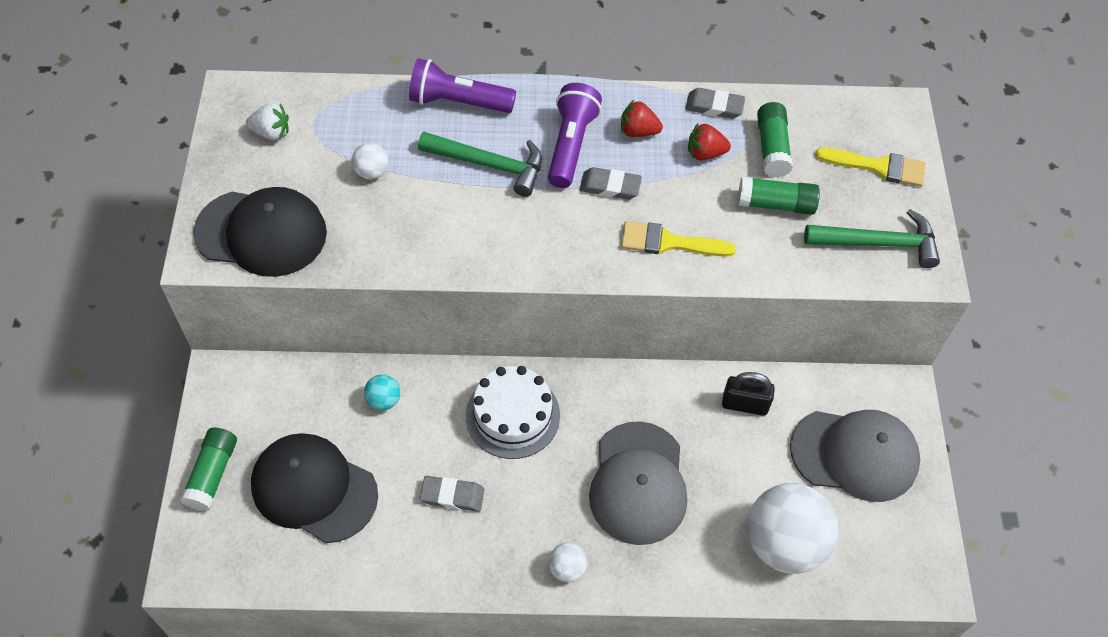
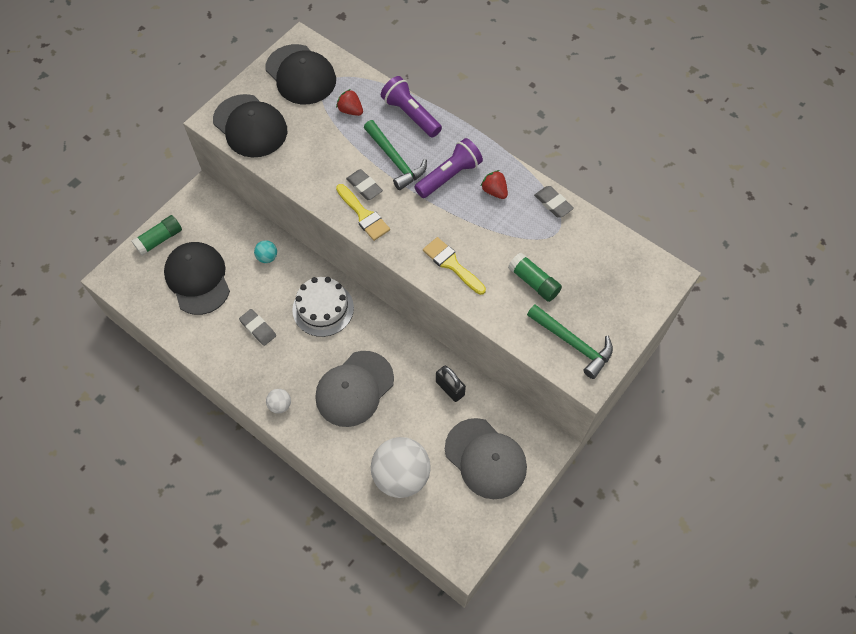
camera: 40 degrees right, 5 degrees up
(271, 132) = (301, 75): white strawberry -> black cap
(372, 172) = (331, 127): white ball -> none
(610, 187) = (449, 213): grey eraser -> grey eraser (364, 186)
(705, 153) = (521, 227): red strawberry -> red strawberry (350, 110)
(772, 148) = (563, 248): green glue stick -> none
(878, 167) = (618, 300): yellow brush -> yellow brush (364, 215)

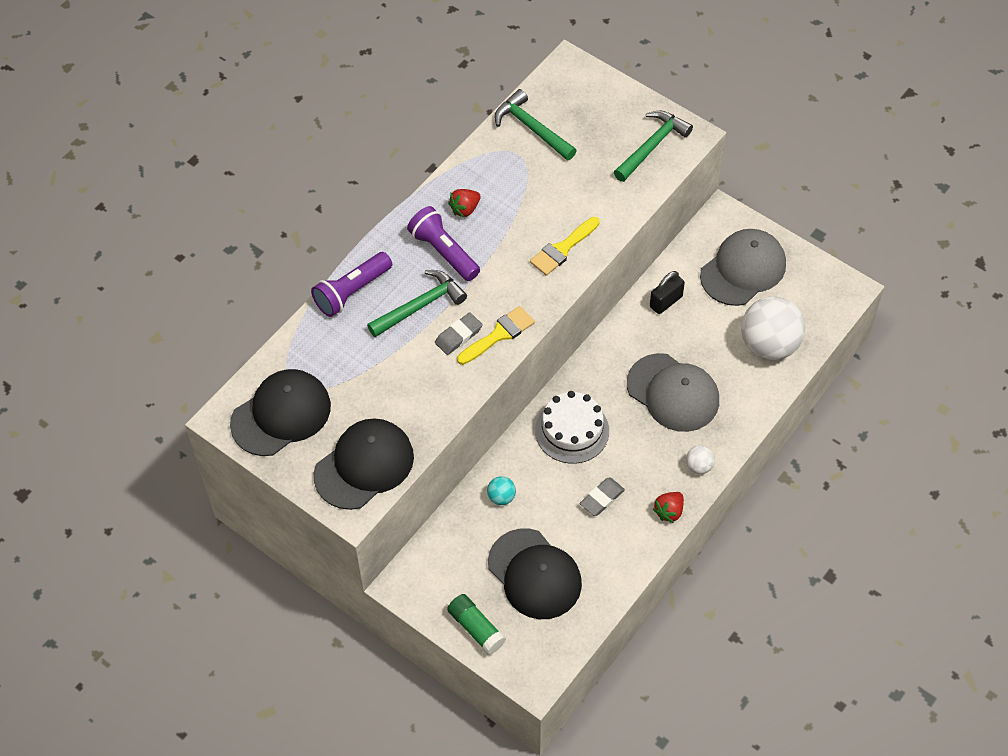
camera: 90 degrees left, 5 degrees down
(197, 279) = (534, 574): black cap -> black cap turned 105 degrees counterclockwise
(350, 110) = (343, 355): red strawberry -> red strawberry (669, 511)
(534, 282) = (582, 176): green glue stick -> none
(553, 203) = (481, 156): grey eraser -> none
(588, 243) = (531, 128): none -> green hammer

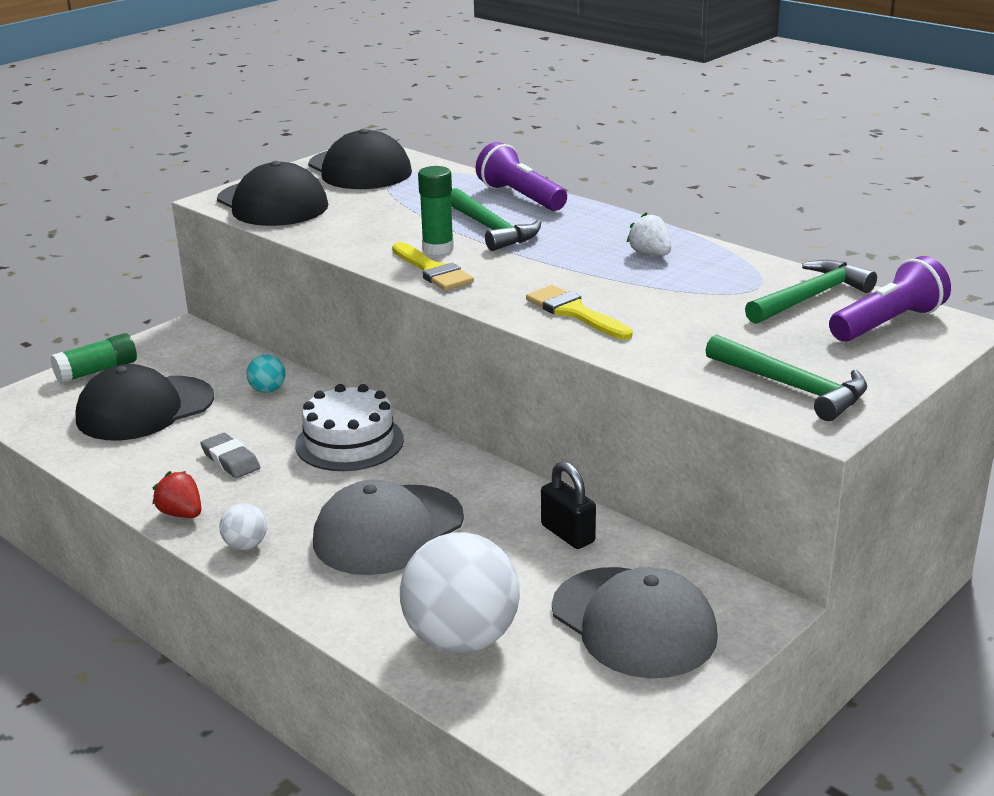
camera: 95 degrees right, 30 degrees down
(443, 252) = (576, 242): purple flashlight -> purple flashlight (887, 323)
(458, 336) = (438, 248): grey eraser -> green glue stick
(465, 209) = (650, 254): red strawberry -> white strawberry

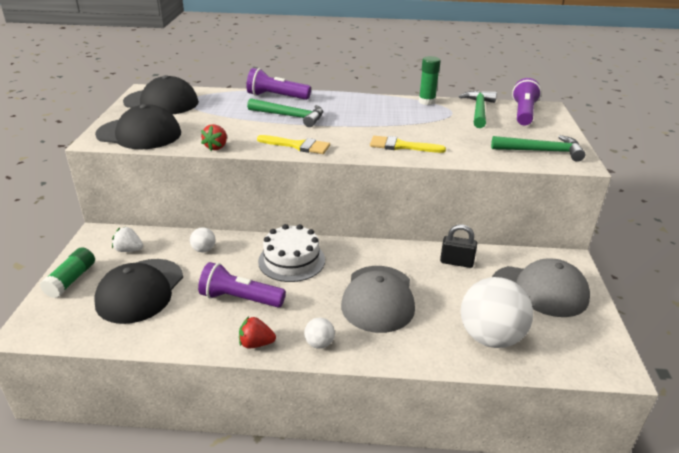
camera: 40 degrees left, 5 degrees up
(230, 460) = (240, 299): grey eraser -> purple flashlight
(268, 390) = (204, 250): turquoise ball -> white ball
(331, 244) = (216, 147): none -> red strawberry
(438, 248) = (280, 133): green glue stick -> green glue stick (427, 102)
(650, 254) = (384, 109): white strawberry -> white strawberry (129, 250)

